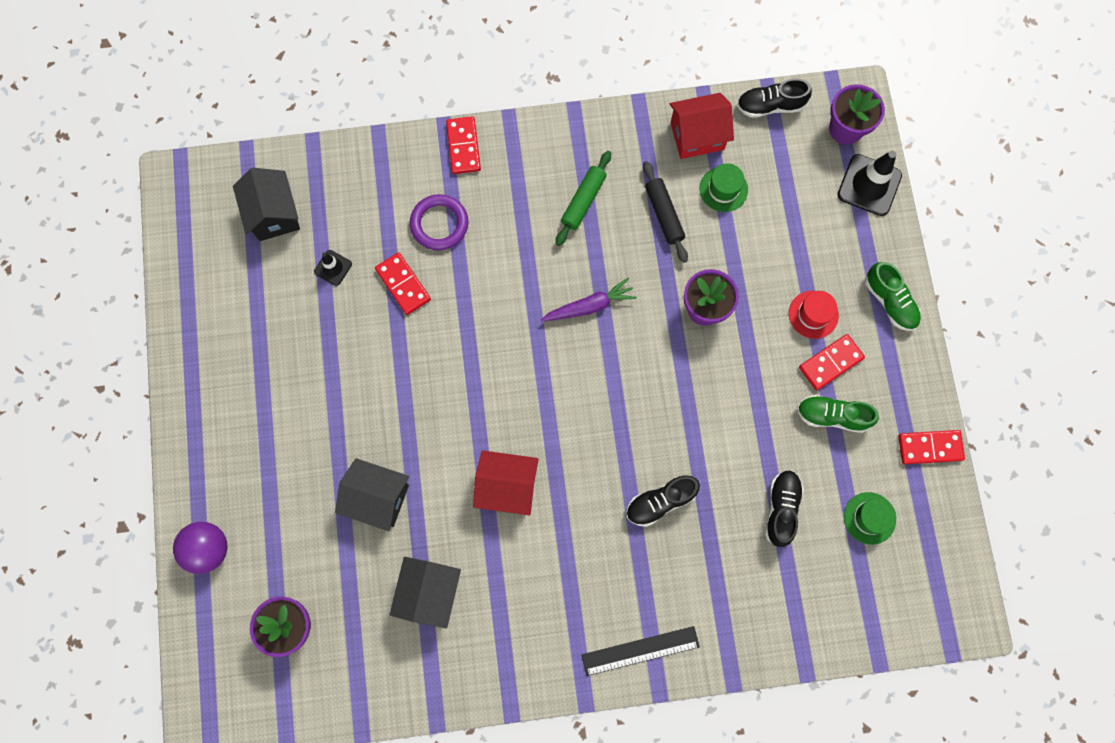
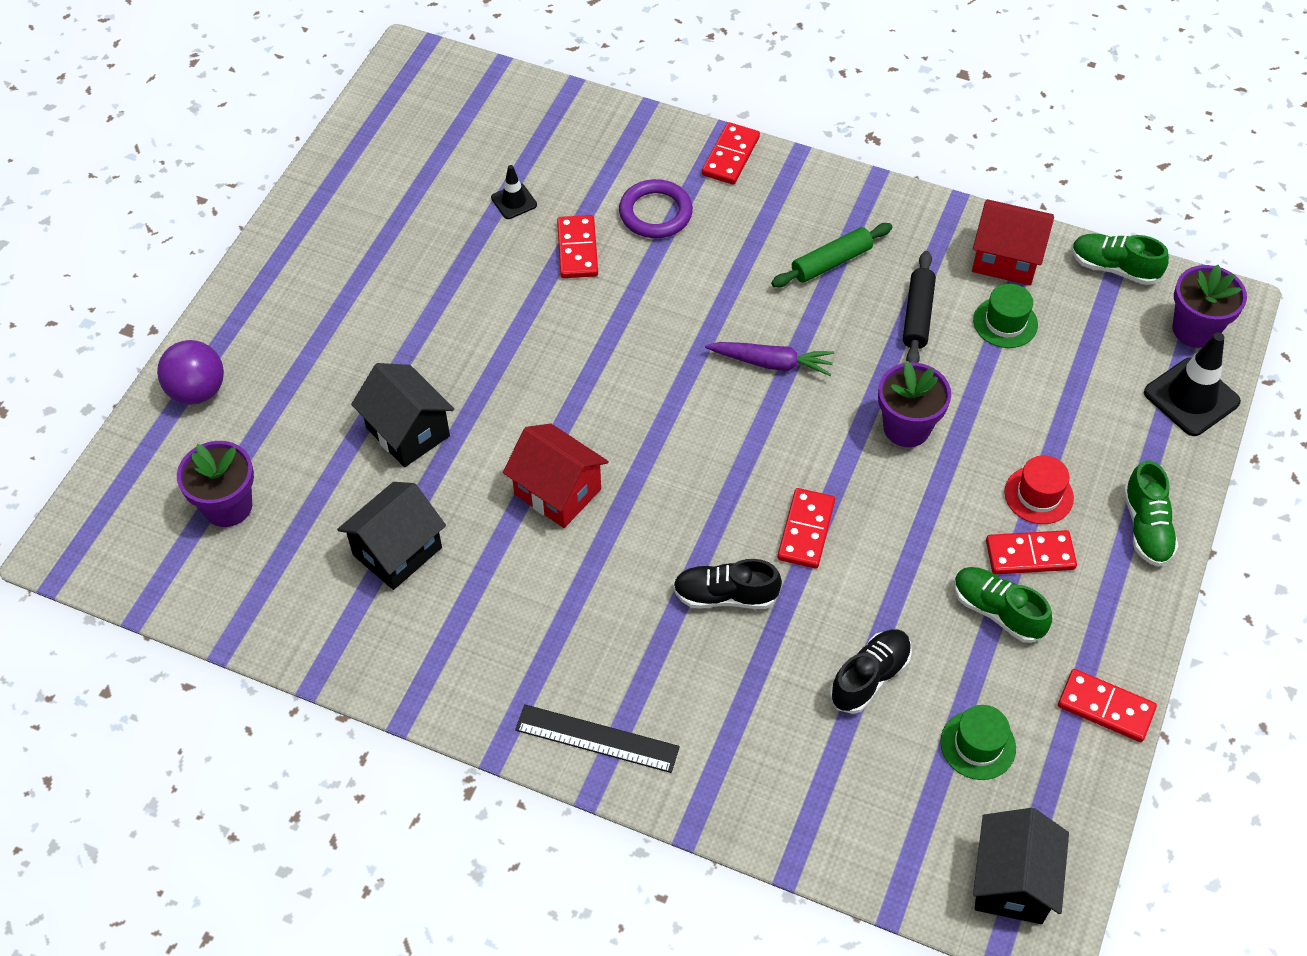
camera: 30 degrees right, 20 degrees down
(274, 214) = (487, 129): black house -> black house (1012, 882)
(683, 424) = (805, 530): none -> red domino
(770, 106) = (1113, 268): black shoe -> green shoe

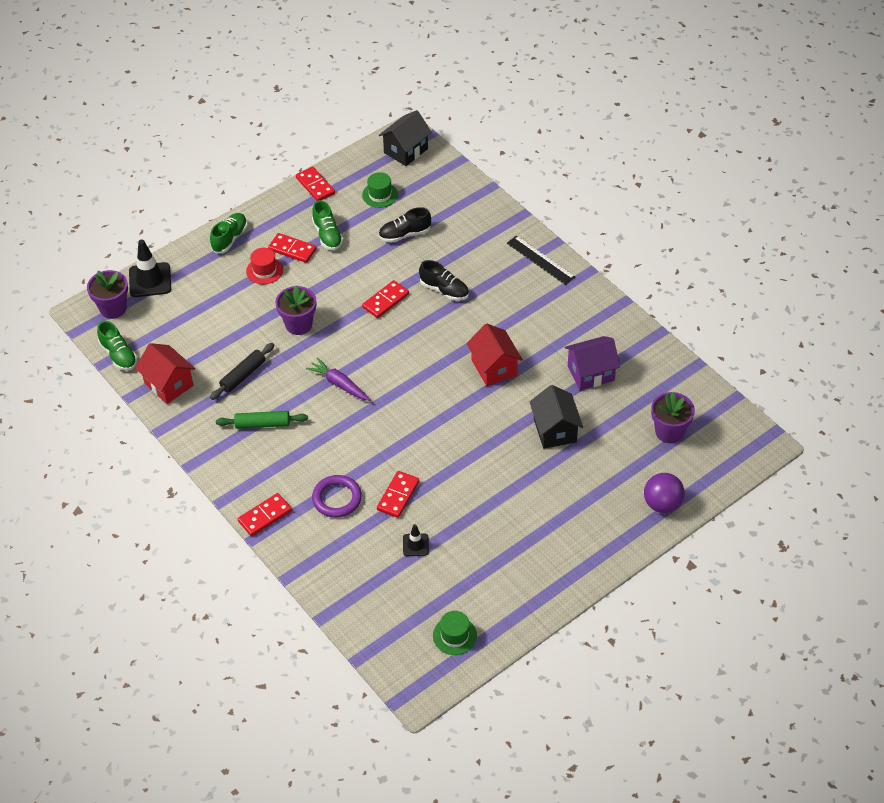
camera: 150 degrees left, 5 degrees down
(397, 551) = (590, 373): black house -> purple house
(1005, 322) = (202, 352): green hat -> green hat (454, 635)

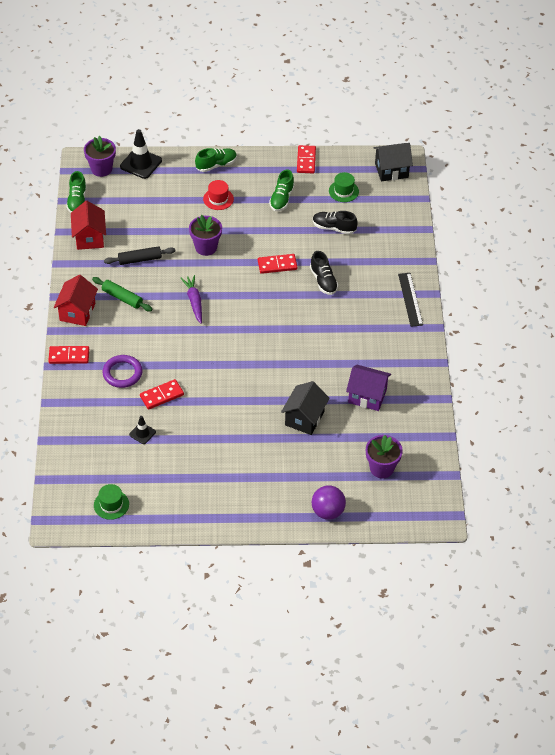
camera: 35 degrees right, 0 degrees up
(292, 249) = (249, 195): red domino -> none
(494, 368) = (305, 352): red house -> red house (77, 312)

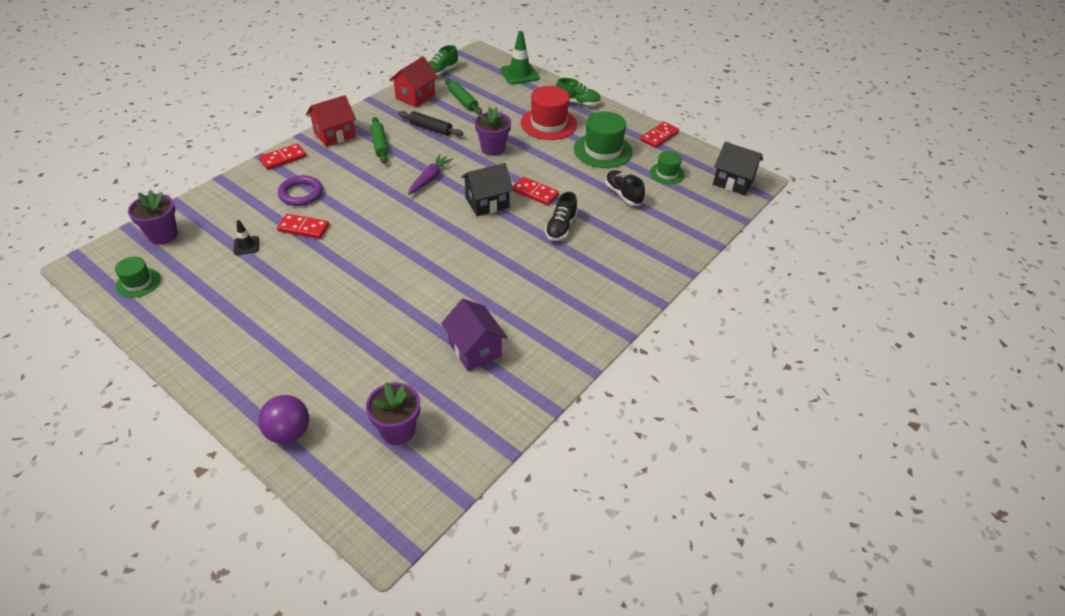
camera: 40 degrees right, 5 degrees down
(69, 356) = (283, 158): red domino -> red domino turned 75 degrees counterclockwise
(101, 169) = (486, 63): purple flower pot -> purple flower pot (163, 235)
(131, 218) = (463, 101): none -> green rolling pin
(141, 163) = (519, 74): black traffic cone -> green traffic cone
(218, 199) = (548, 124): red hat -> red hat, size x1.75
(282, 199) = (602, 150): green shoe -> green hat
(304, 418) = (390, 328): black house -> black house (487, 203)
(410, 299) = (627, 292): black ruler -> none

